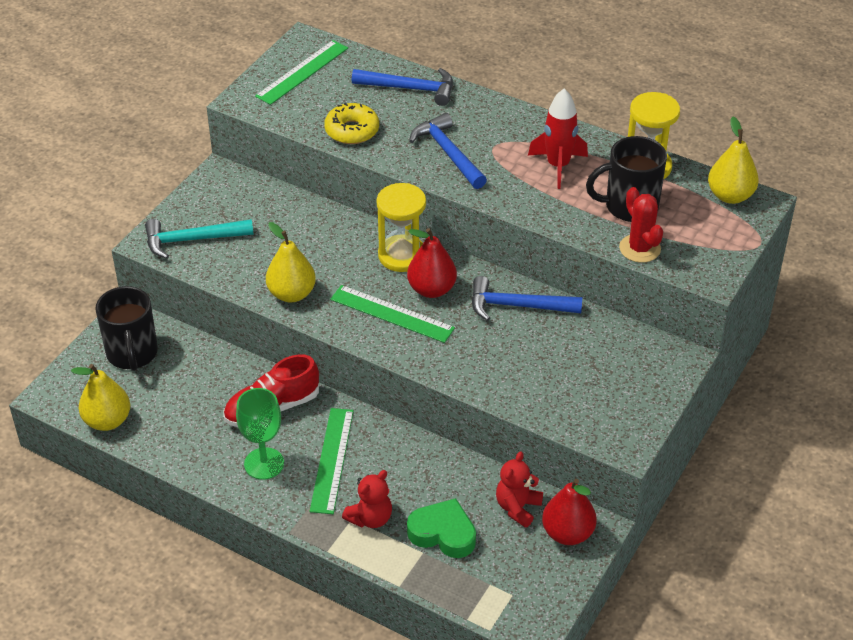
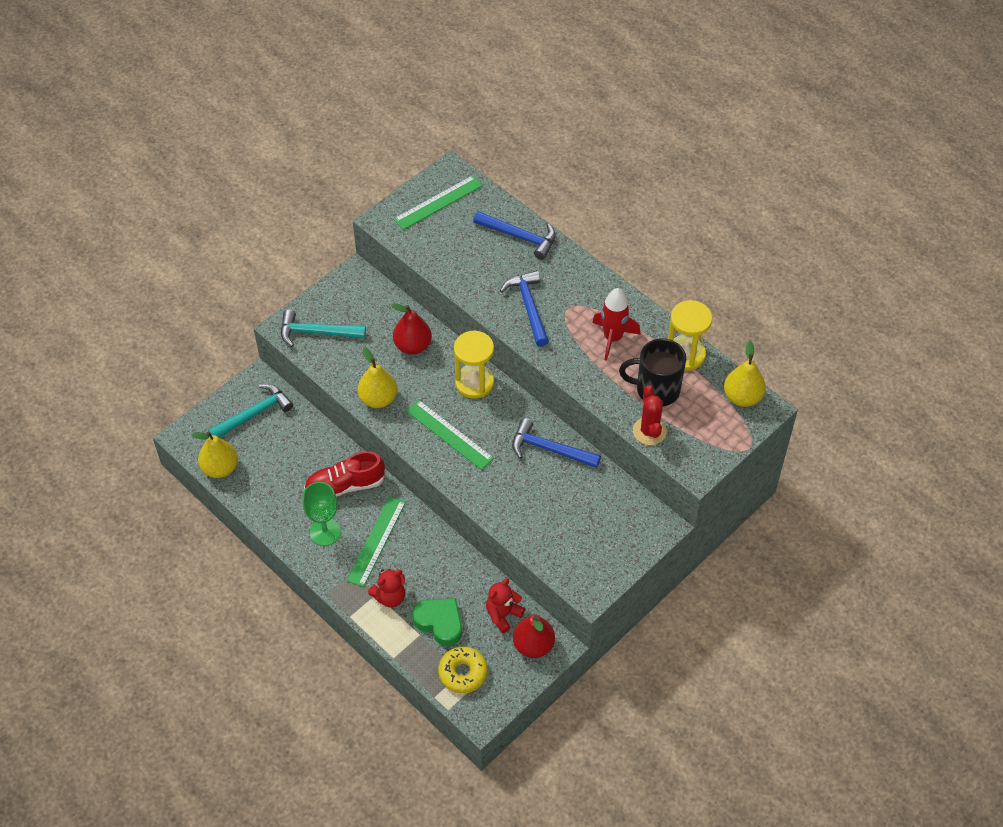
camera: 15 degrees right, 10 degrees up
(132, 354) = (254, 414): black mug -> turquoise hammer
(352, 131) = (459, 269): yellow donut -> yellow donut (463, 673)
(431, 289) = (487, 419): red pear -> red pear (413, 346)

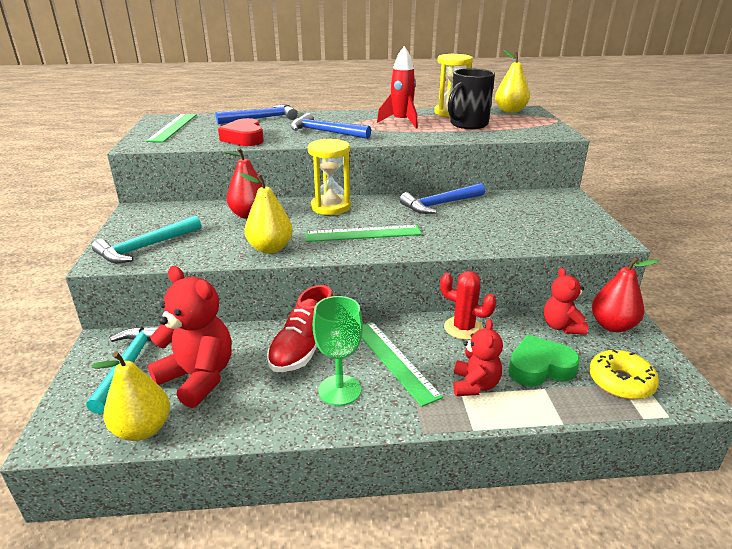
camera: 50 degrees left, 25 degrees down
(274, 456) = (198, 378): none -> red teddy bear
(460, 269) = (244, 138): none -> red heart
(649, 431) = (503, 135): red cactus -> red cactus (463, 328)

